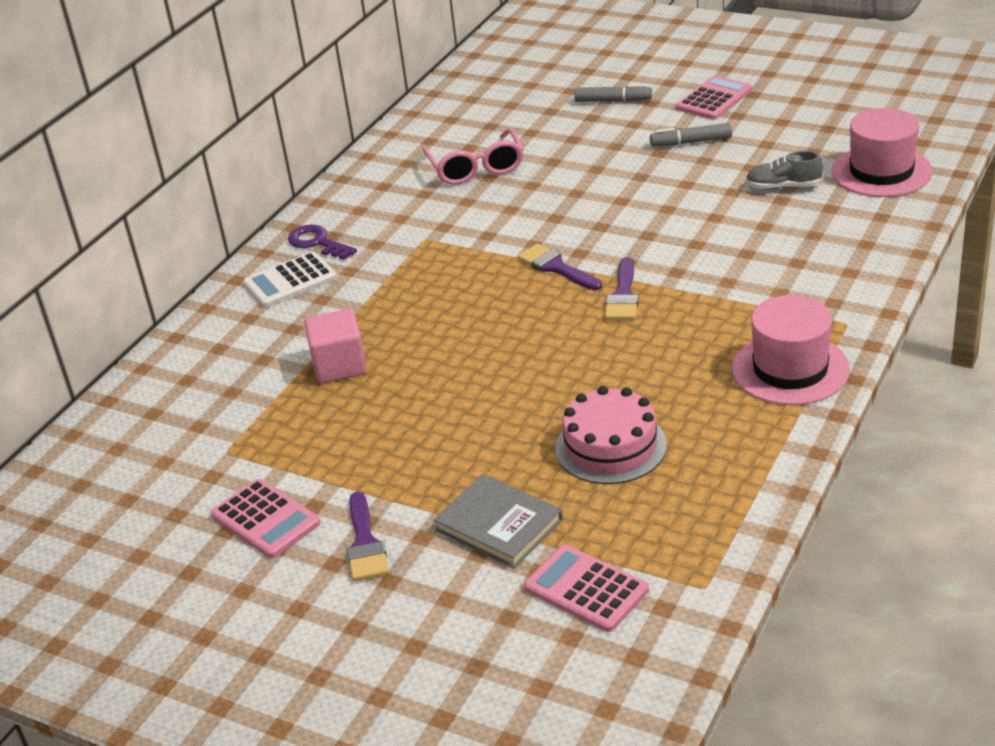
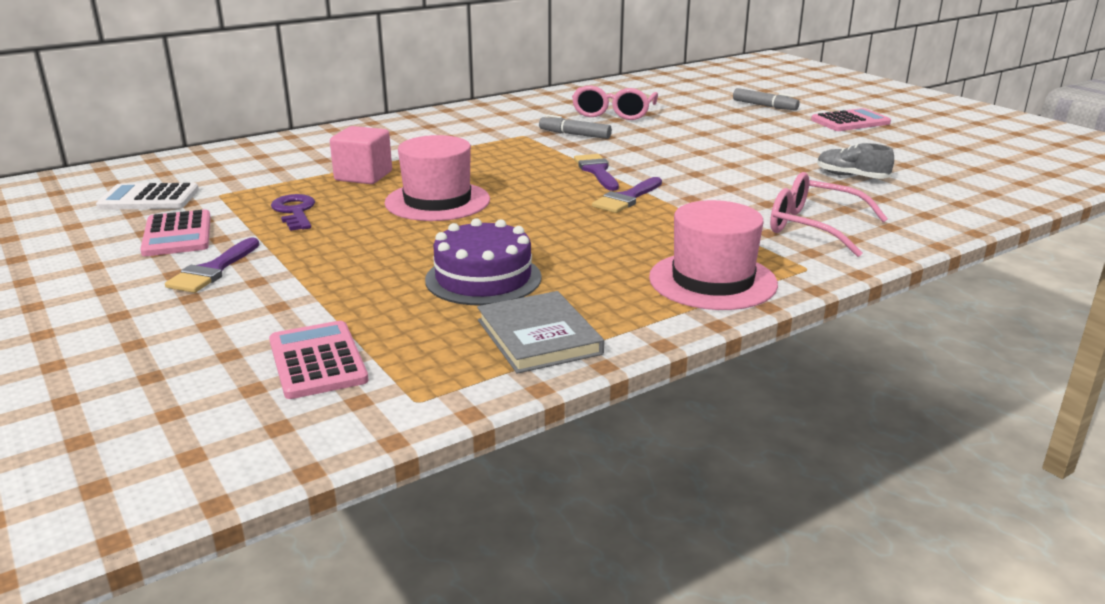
camera: 25 degrees right, 10 degrees down
(290, 281) = (403, 131): white calculator -> white calculator (149, 198)
(317, 242) = (450, 119): purple key -> purple key (295, 211)
(499, 525) = (321, 294): grey book -> grey book (539, 337)
(610, 446) = (483, 278): pink cake -> purple cake
(691, 142) = (800, 137): grey marker -> grey marker (575, 135)
(810, 270) = (814, 227): none -> pink glasses
(881, 171) = (959, 189): pink hat -> pink hat (437, 201)

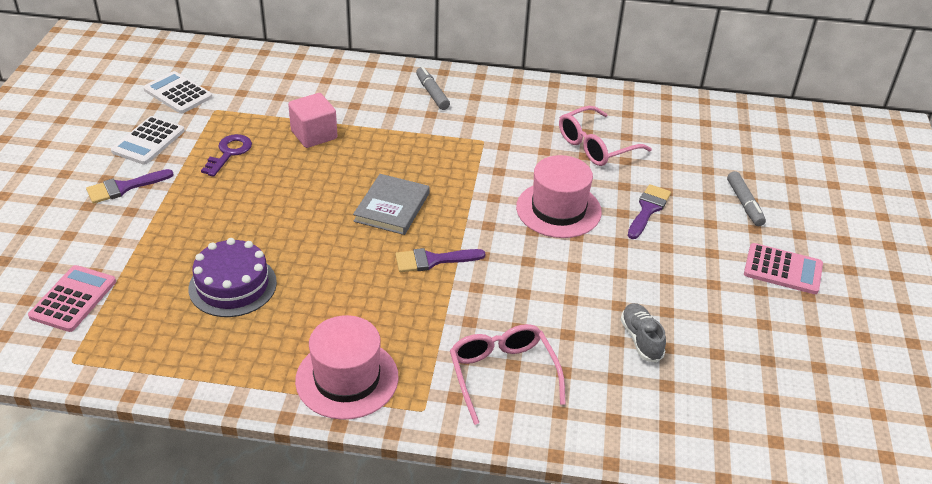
camera: 40 degrees right, 15 degrees up
(177, 235) = (148, 141): pink calculator -> white calculator
(437, 201) = (316, 190): pink hat -> pink hat (558, 209)
(539, 337) = (186, 356): grey book -> grey book (392, 207)
(575, 135) = (519, 160): grey marker -> grey marker (432, 93)
(597, 171) = (463, 216): purple brush -> purple brush (648, 209)

